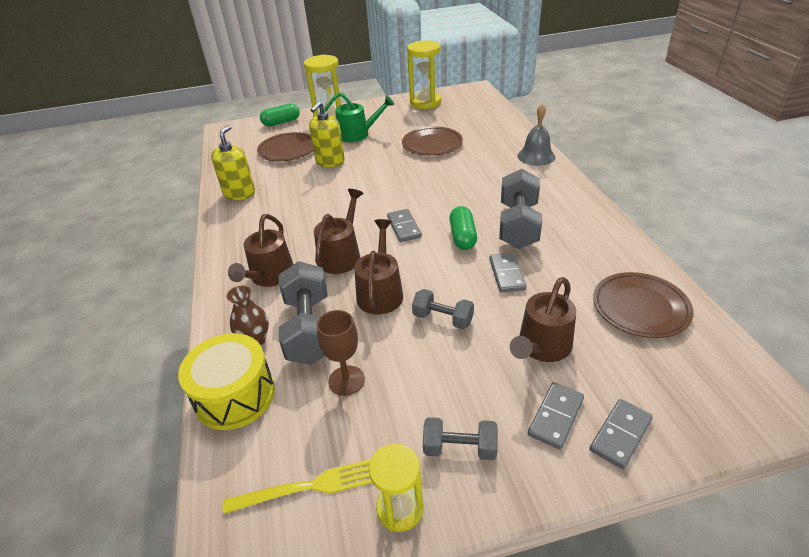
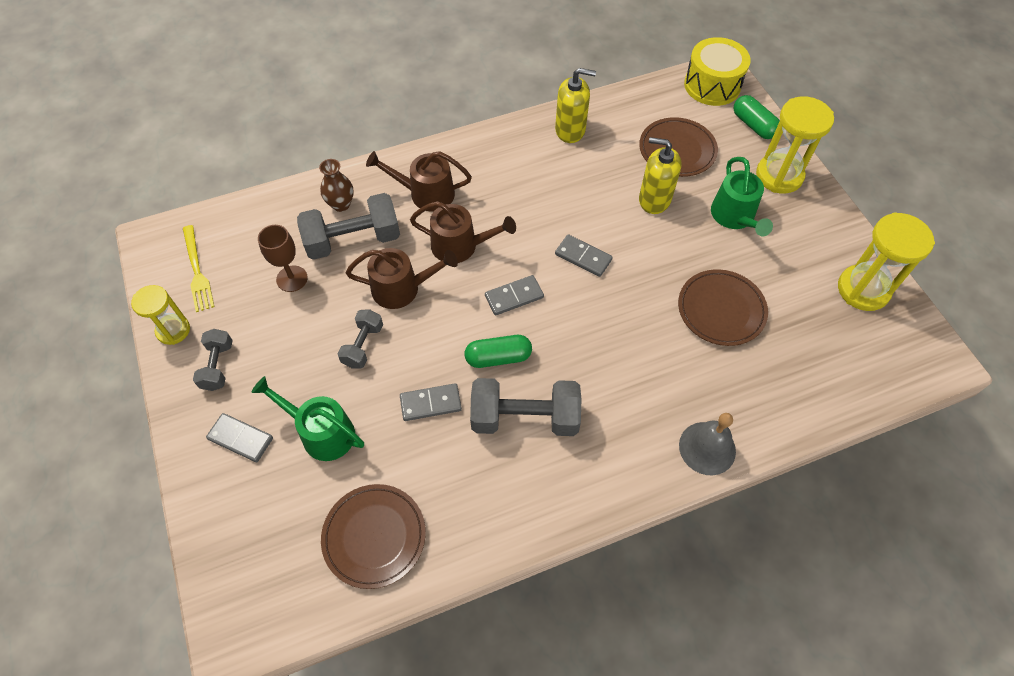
camera: 80 degrees right, 20 degrees up
(235, 396) = (282, 207): yellow drum -> yellow drum (712, 85)
(542, 347) = (322, 432): brown watering can -> green watering can
(620, 435) = (217, 489): grey domino -> grey domino (583, 257)

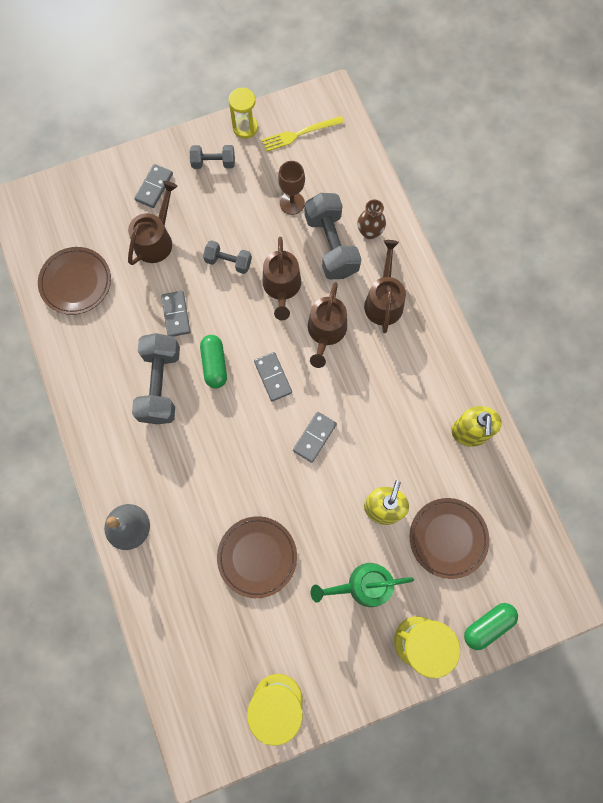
camera: 90 degrees right, 15 degrees up
(322, 432) = (156, 240): green watering can -> brown watering can
(712, 85) = (545, 588): yellow drum -> none

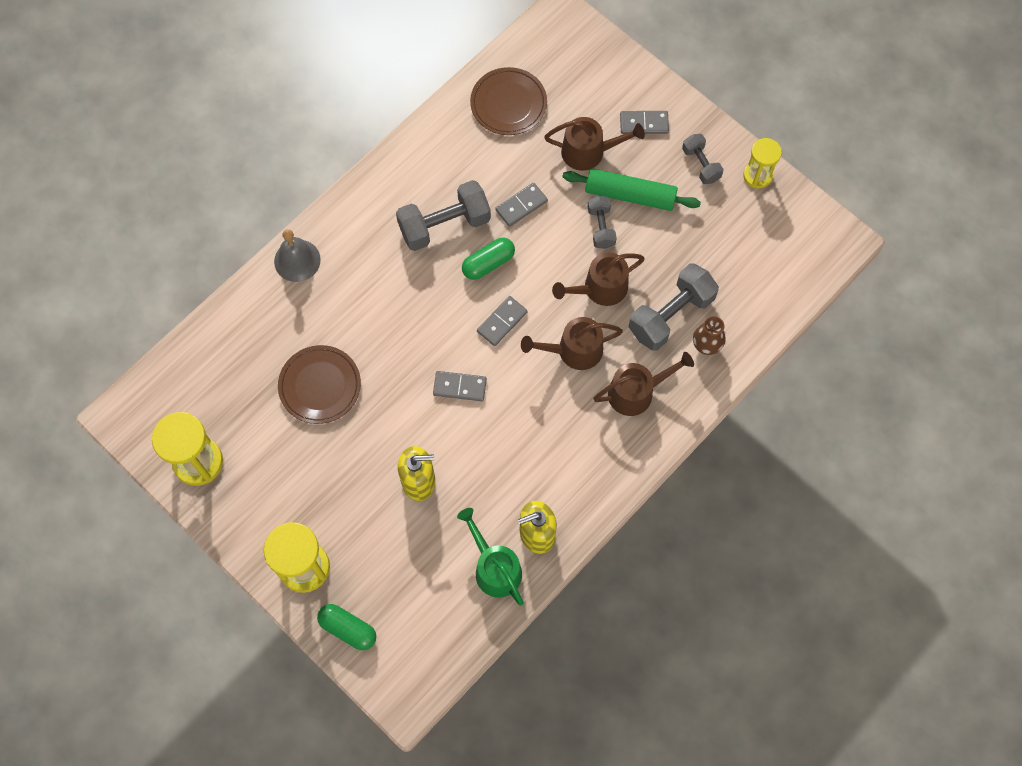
camera: 65 degrees right, 5 degrees down
(212, 227) = (630, 195): none -> green rolling pin
(292, 203) = (697, 257): brown goblet -> none
(299, 134) = (780, 230): yellow fork -> none
(363, 585) = (335, 494): green watering can -> green watering can (494, 568)
(448, 538) = (417, 556): brown plate -> none

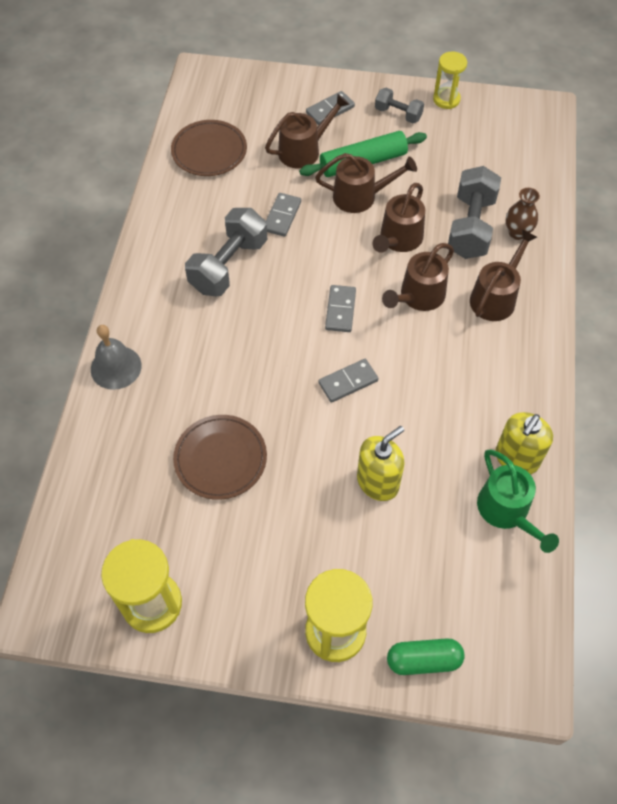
camera: 35 degrees left, 10 degrees down
(488, 263) = (291, 273): green capsule -> none
(494, 568) = (506, 511): green watering can -> green watering can turned 135 degrees counterclockwise
(601, 227) = (360, 196): grey dumbbell -> brown watering can

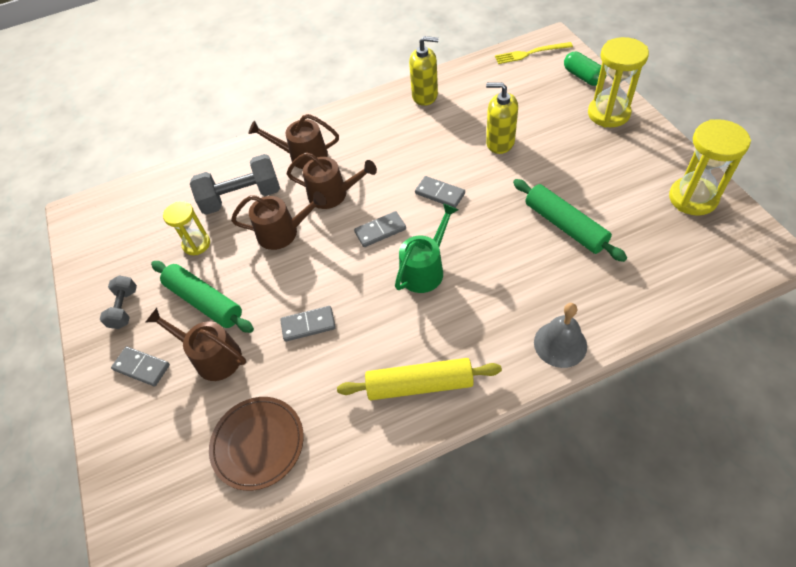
camera: 115 degrees left, 5 degrees down
(168, 258) = (420, 385): none -> yellow rolling pin
(220, 459) = (565, 226): brown plate -> green rolling pin
(228, 265) = (392, 330): grey dumbbell -> none
(360, 196) = (249, 281): brown watering can -> none
(446, 99) = (88, 282): yellow hourglass -> yellow hourglass (196, 244)
(506, 511) = (464, 85): green watering can -> green watering can (425, 269)
(517, 233) = (232, 171): brown vase -> none
(518, 635) = (530, 53): none -> yellow fork

